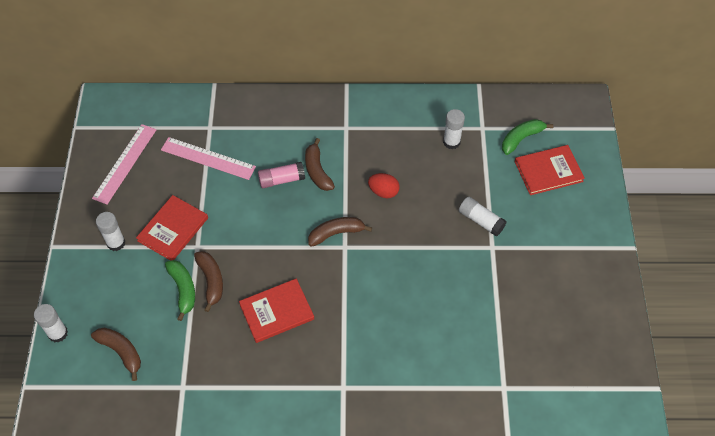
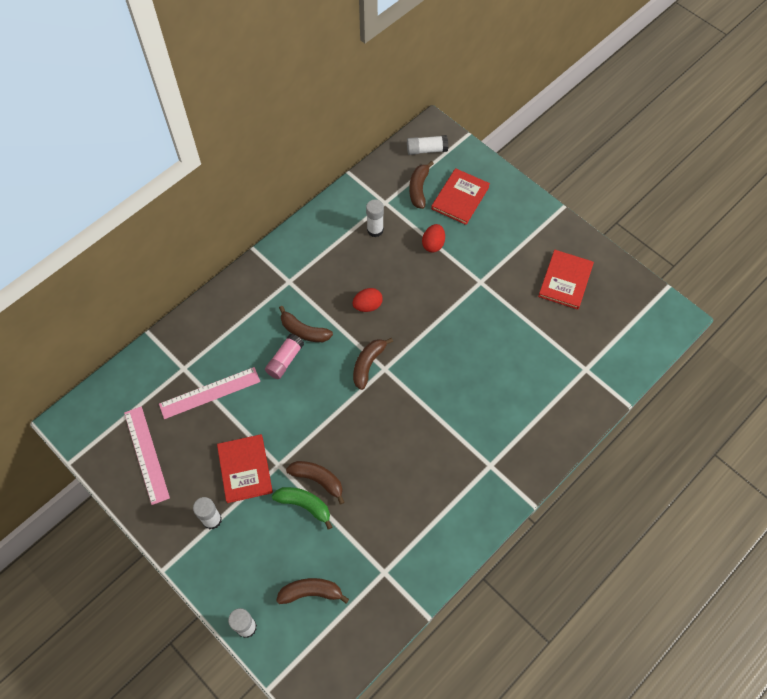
camera: 45 degrees left, 5 degrees up
(277, 312) = (389, 457): red book -> red book (565, 280)
(481, 220) = (454, 269): white glue stick -> white glue stick (426, 150)
(486, 188) = (433, 244): none -> red egg
(521, 138) = (419, 189): green banana -> brown banana

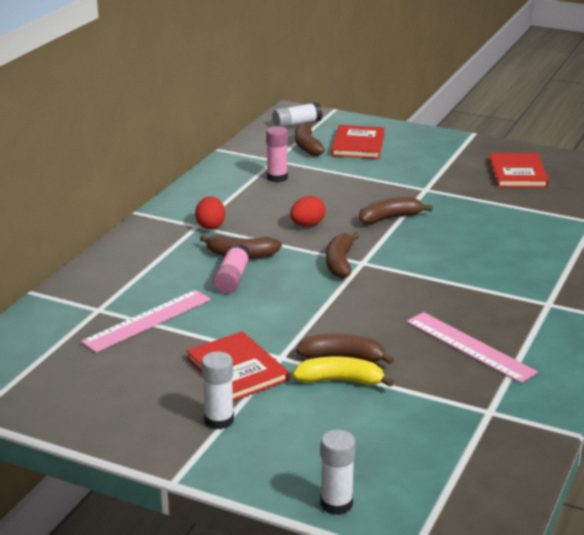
camera: 20 degrees left, 35 degrees down
(146, 454) = (87, 386): pink ruler -> pink ruler (469, 347)
(305, 505) = (340, 381): green banana -> yellow banana
(311, 592) = (405, 450): brown banana -> brown banana (390, 218)
(375, 230) = (277, 177): white glue stick -> pink glue stick
(433, 244) = (352, 175): red egg -> red egg (210, 226)

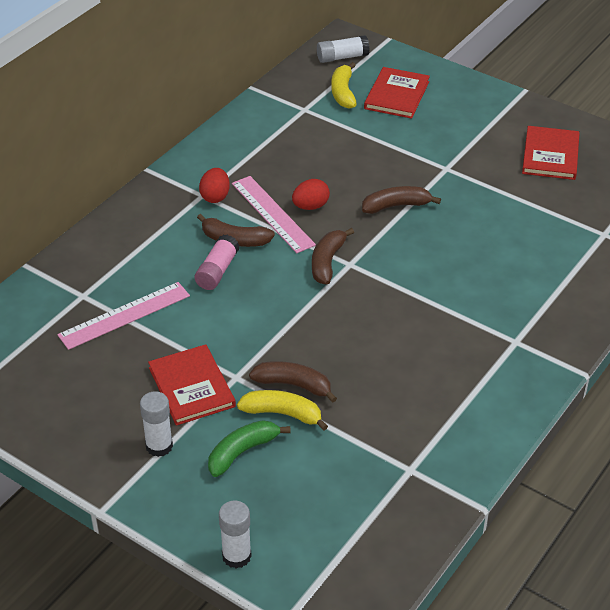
camera: 10 degrees right, 15 degrees up
(277, 177) = (299, 135): pink glue stick -> none
(307, 146) = (343, 92): brown banana -> yellow banana
(310, 415) = (242, 452): none -> green banana
(469, 347) = (418, 387): pink ruler -> pink ruler (272, 214)

